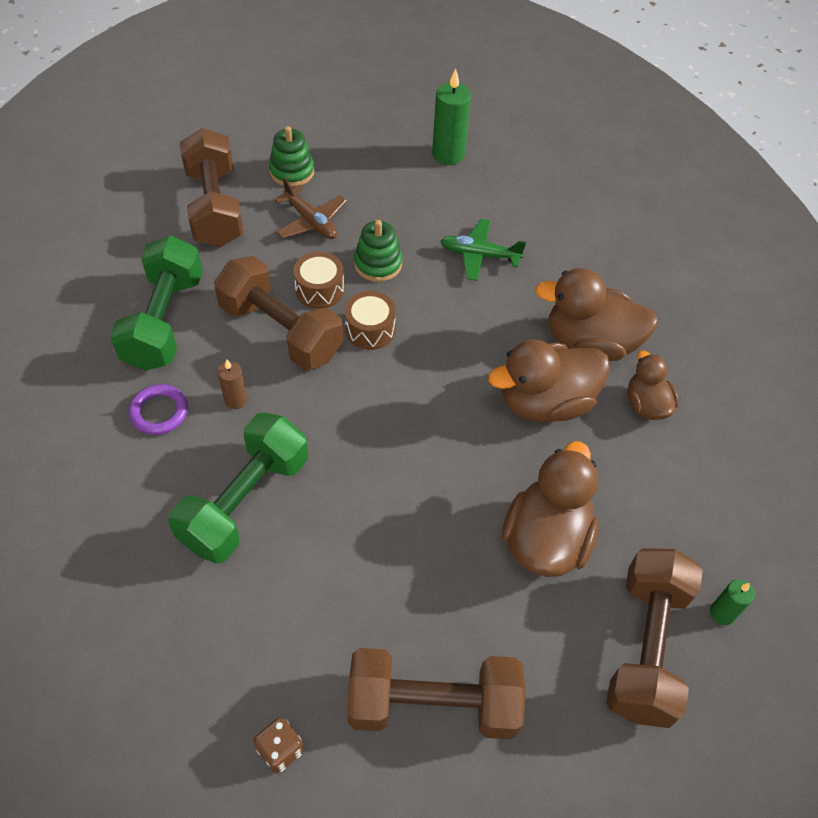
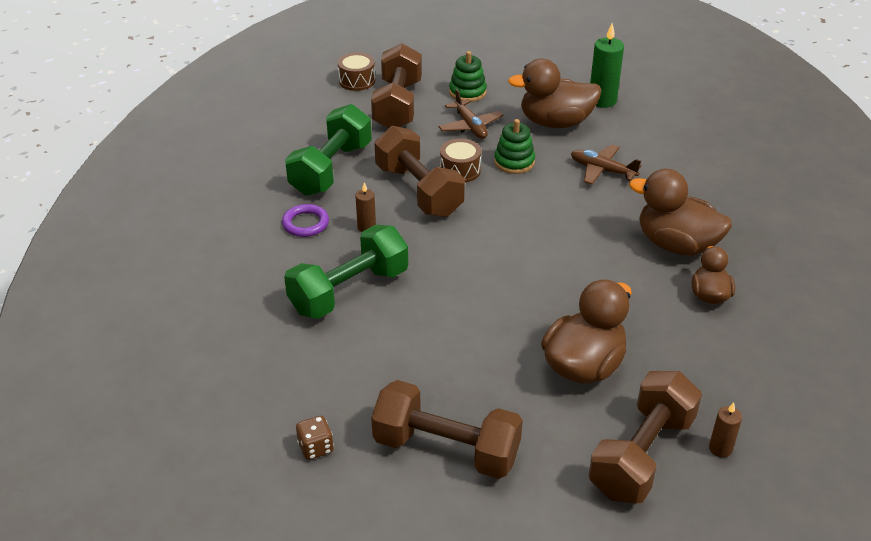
camera: 20 degrees right, 15 degrees down
(370, 329) = (491, 202): brown drum -> brown drum (357, 81)
(479, 255) = (602, 170): green plane -> brown plane
(545, 402) = (620, 277): brown duck -> brown duck (555, 122)
(722, 613) = (720, 448): green candle -> brown candle

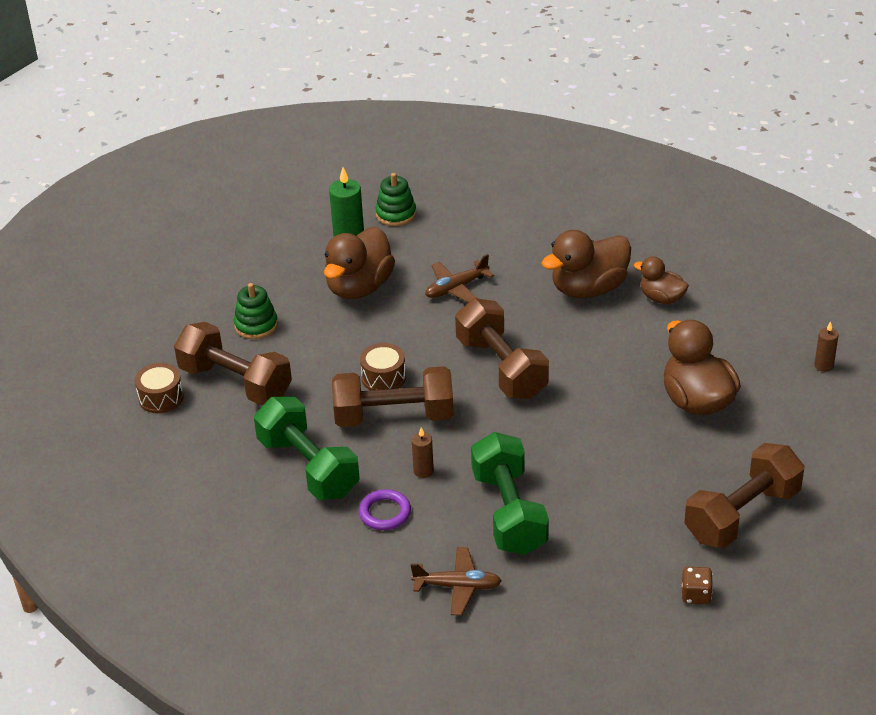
camera: 60 degrees left, 0 degrees up
(470, 126) = (317, 345): brown plane -> brown plane (458, 586)
(514, 162) = (399, 337): green stacking toy -> green stacking toy (396, 214)
(641, 455) = (808, 408): brown dumbbell -> brown dumbbell (501, 368)

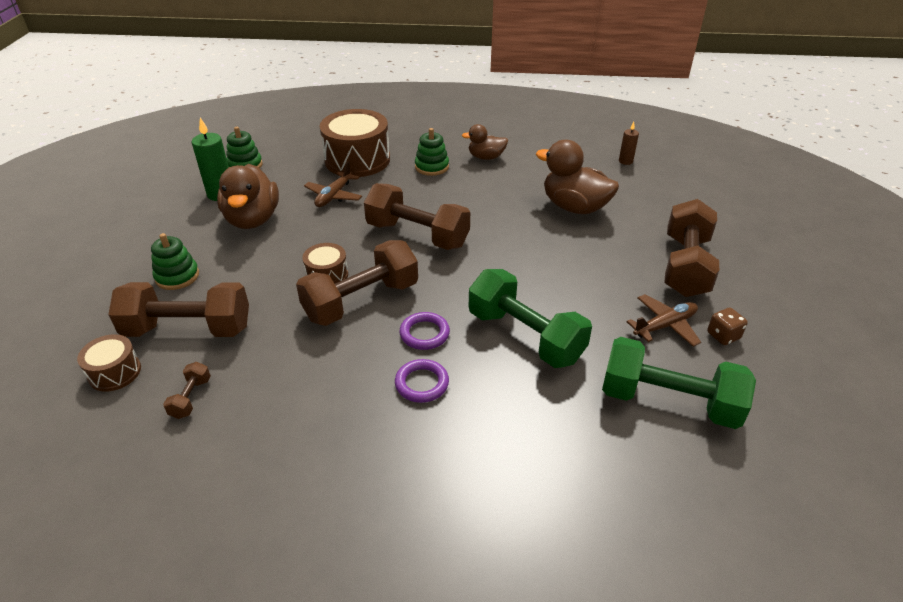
camera: 35 degrees left, 0 degrees up
(203, 444) = (191, 398): none -> brown dumbbell
(308, 467) = (316, 374): green dumbbell -> green dumbbell (668, 401)
(423, 471) = (424, 334): brown candle -> purple ring
(458, 586) = (544, 419): brown plane -> brown plane (665, 326)
(516, 249) = (357, 160): none -> brown drum
(588, 289) = (432, 167): brown duck -> green stacking toy

